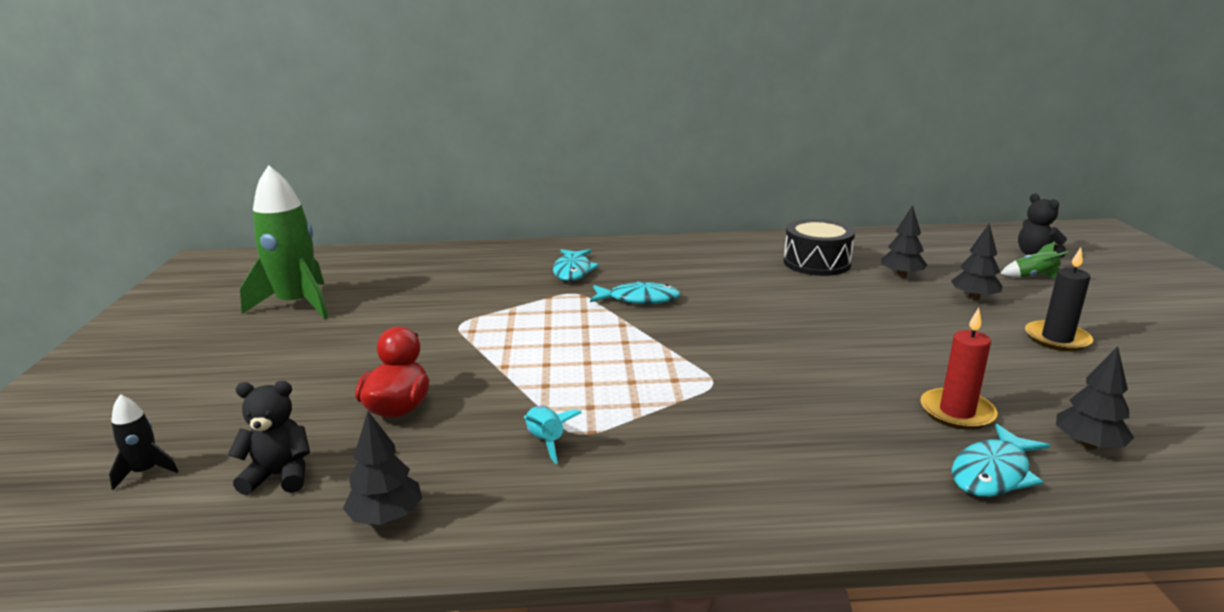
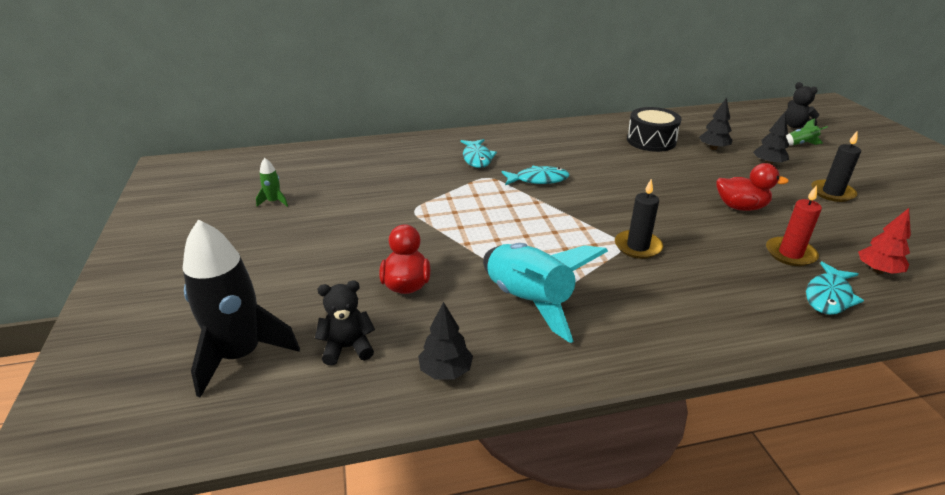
camera: 10 degrees left, 10 degrees up
(146, 471) = (240, 355): black rocket -> black rocket, size x2.31
(297, 304) = (274, 202): green rocket -> green rocket, size x0.43
(546, 441) = (528, 301): turquoise rocket -> turquoise rocket, size x2.31
(733, 386) = (637, 246): none -> black candle
(908, 348) = (740, 207): none -> red duck
(1088, 445) = (877, 270): black tree -> red tree

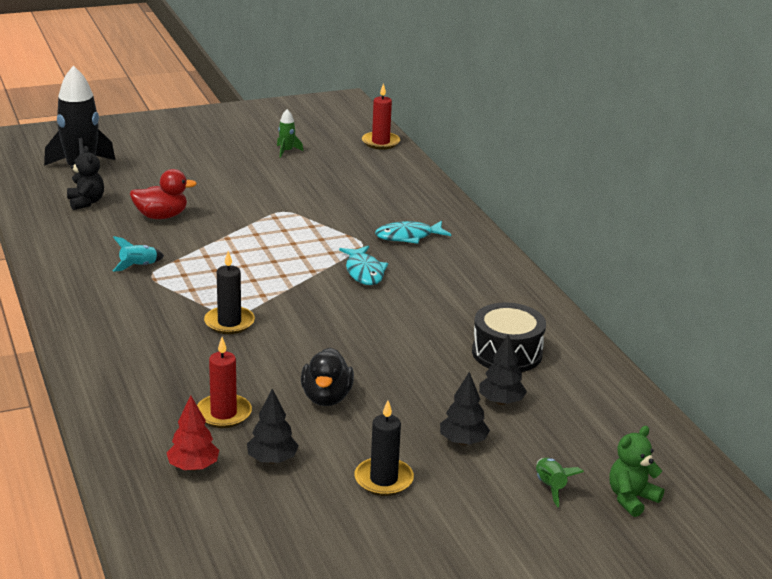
camera: 80 degrees right, 5 degrees down
(284, 155) = (380, 142): none -> red candle
(446, 371) = (58, 237): black tree -> black tree (272, 460)
(528, 301) = (138, 266): turquoise rocket -> turquoise rocket, size x0.43
(740, 207) = (326, 398): red duck -> black duck
(795, 126) = (631, 498): black teddy bear -> green teddy bear
(828, 296) = (145, 422): turquoise fish -> none

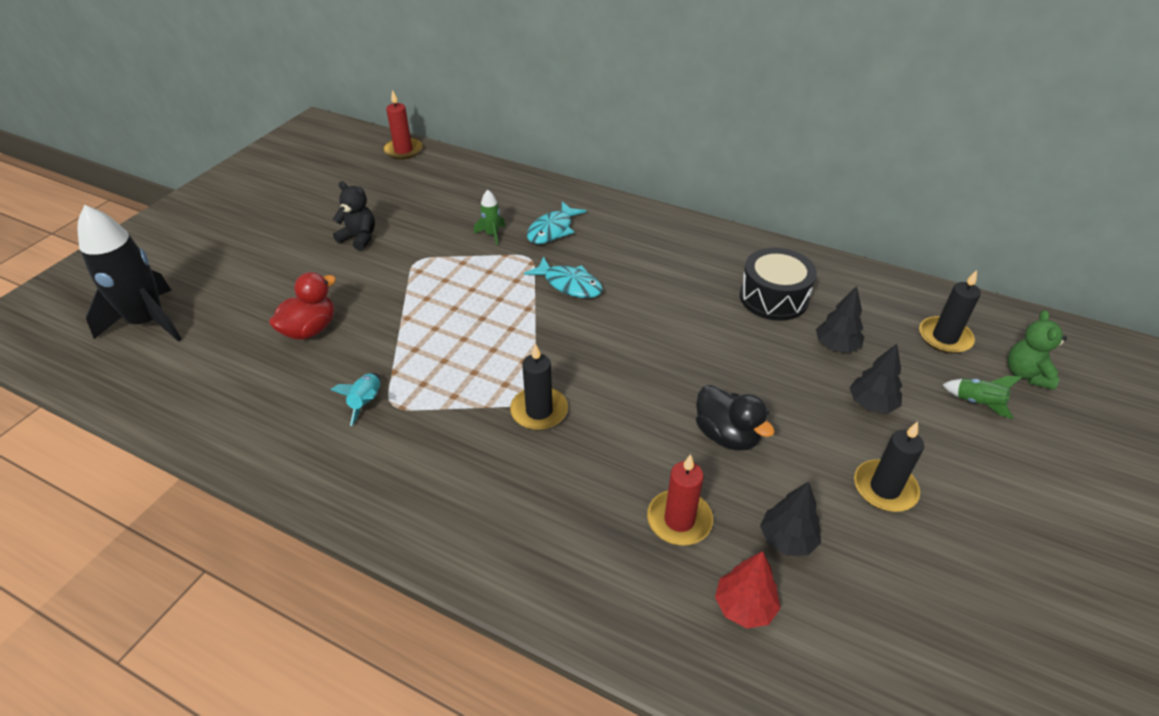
camera: 40 degrees left, 15 degrees up
(86, 202) = (205, 358): black teddy bear -> black teddy bear (359, 238)
(286, 151) = (334, 197): green rocket -> green rocket (492, 234)
(605, 445) = (944, 337): none -> black candle

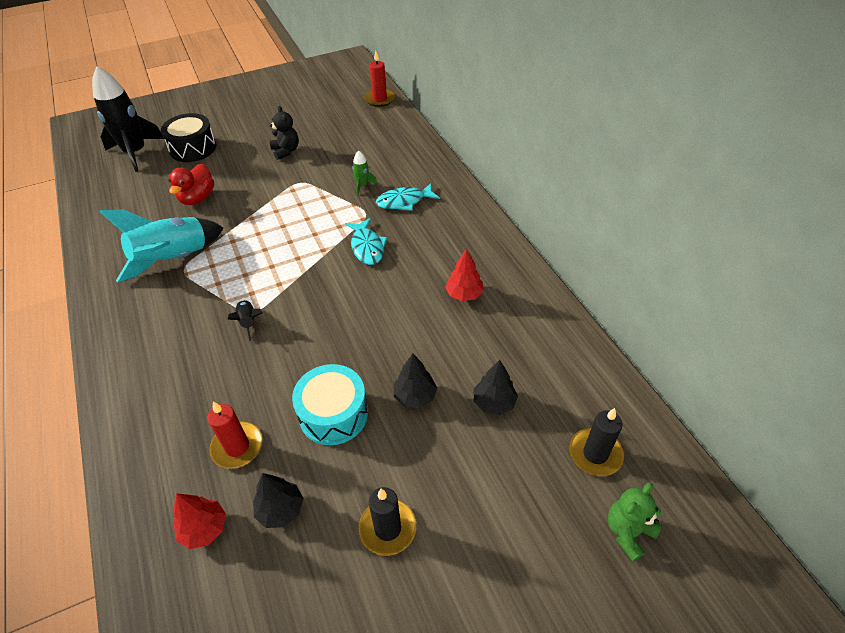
camera: 40 degrees right, 5 degrees up
(310, 329) = (197, 198): red duck -> red duck turned 120 degrees clockwise
(366, 402) = (173, 259): turquoise rocket -> turquoise rocket, size x2.31
(539, 411) = (248, 322): black candle -> black rocket
(707, 279) = (464, 294): none -> red tree
(727, 435) = (333, 414): black duck -> turquoise drum
(773, 298) = (495, 337): black drum -> black drum (193, 148)
(871, 404) = (461, 463): black tree -> black tree (415, 396)
(977, 403) = (549, 522): green rocket -> none

